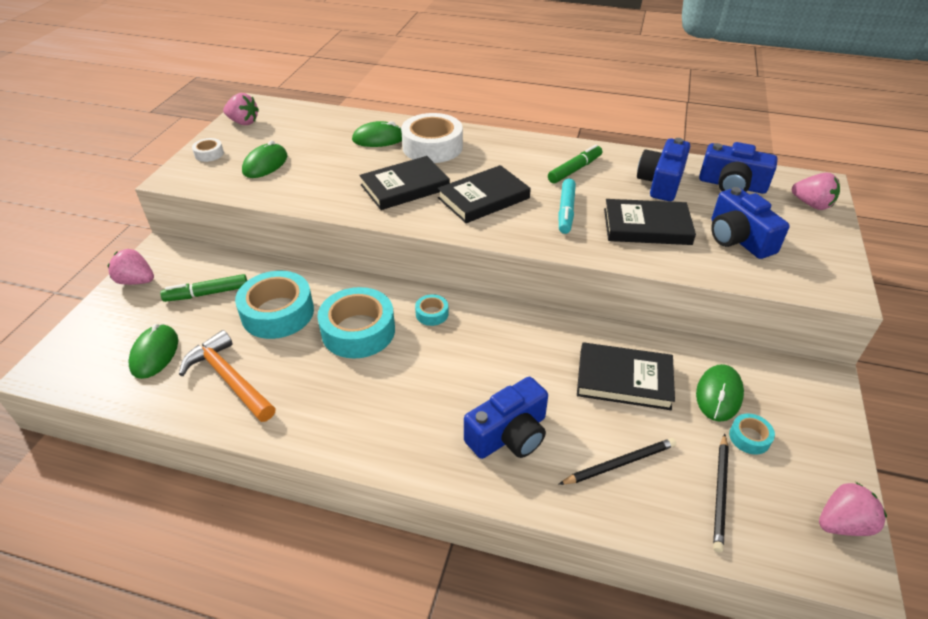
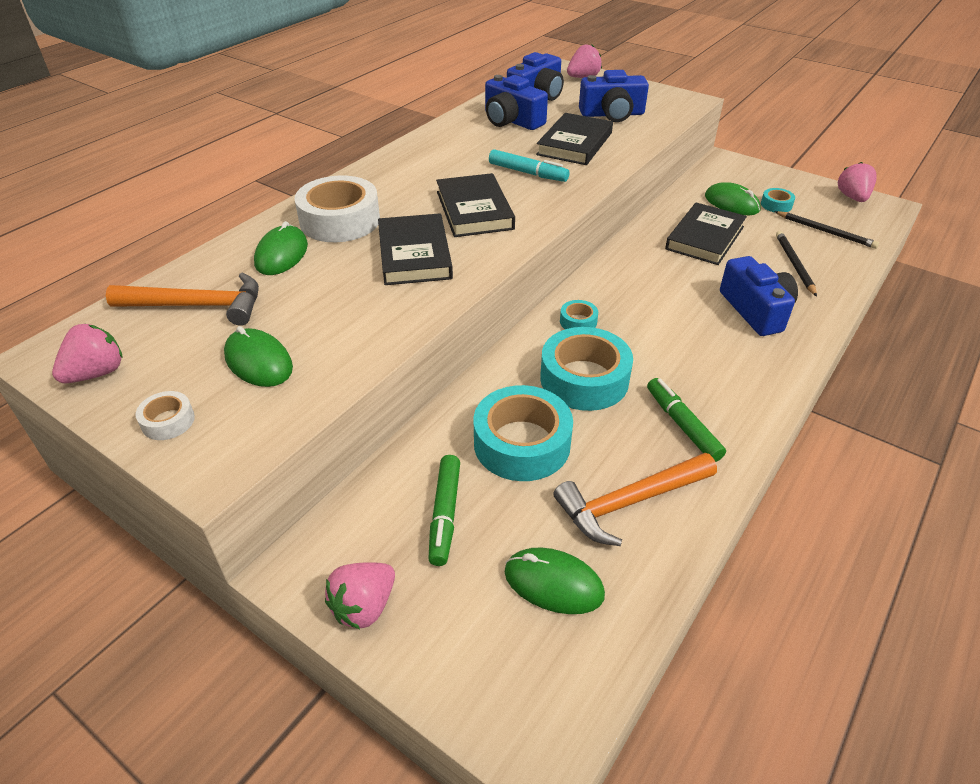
camera: 70 degrees left, 0 degrees up
(312, 129) = (198, 306): none -> orange hammer
(575, 169) = (459, 152): green marker -> green marker (682, 425)

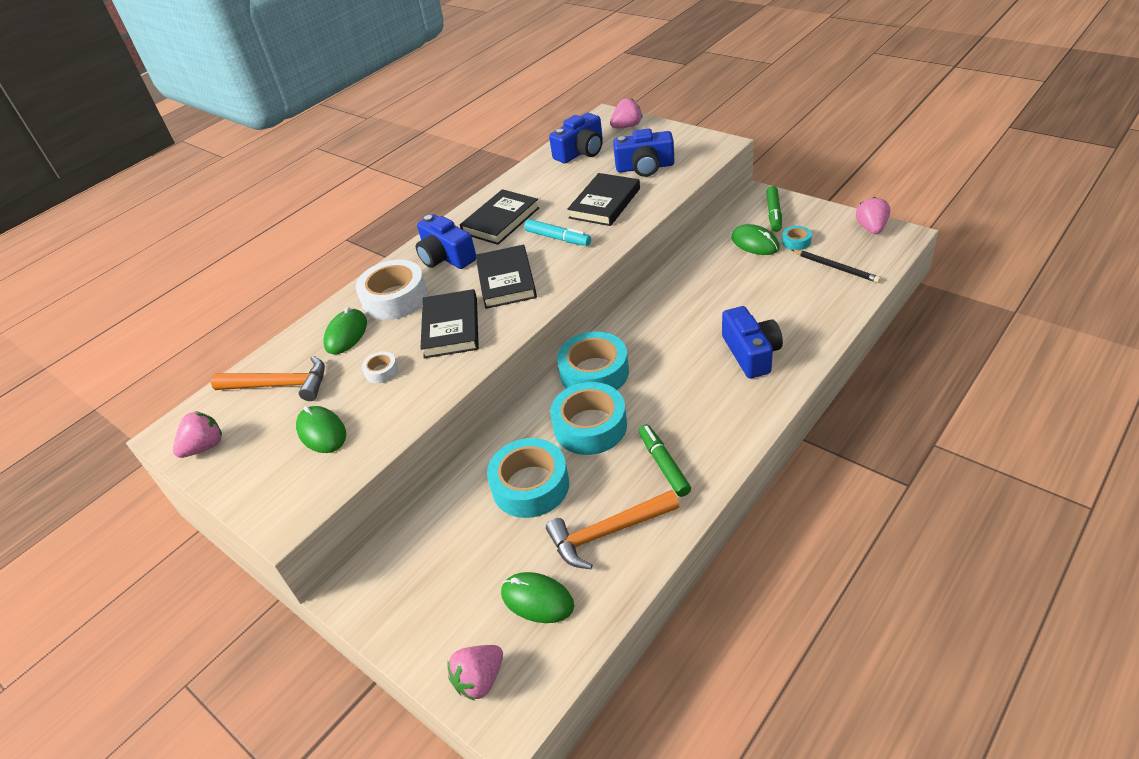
camera: 10 degrees right, 0 degrees up
(168, 421) = (254, 484): white tape -> white tape (381, 371)
(364, 606) = (395, 620): pink strawberry -> pink strawberry (480, 680)
(445, 514) = (463, 547): green marker -> green marker (774, 214)
(511, 120) = (553, 182): blue camera -> blue camera (446, 257)
(578, 321) = (594, 372): turquoise tape -> turquoise tape, size x2.17
(705, 238) = (722, 282): black book -> black book (501, 220)
(794, 264) = (797, 304): black pencil -> none

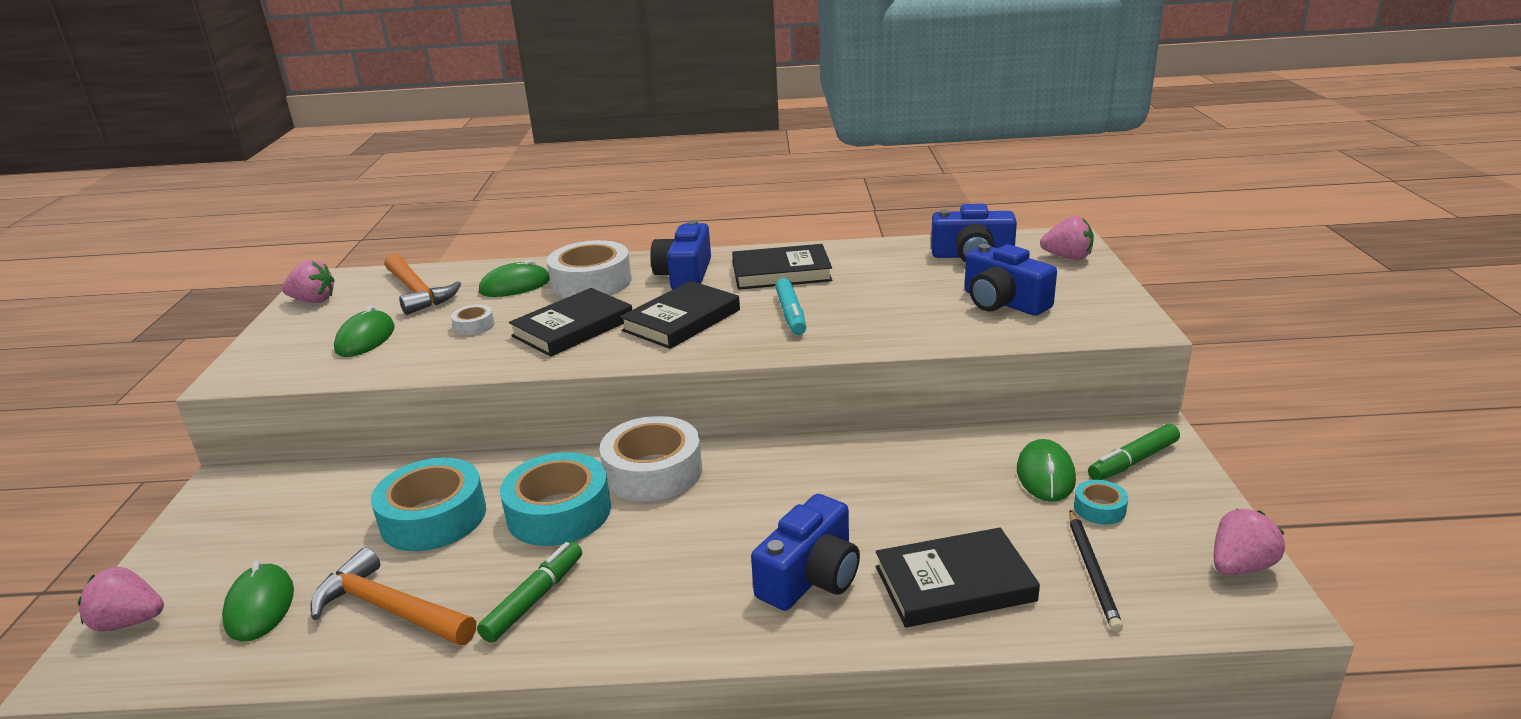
camera: 45 degrees right, 15 degrees down
(594, 372) = (653, 472): turquoise tape -> white tape
(604, 203) = (894, 311): black book -> black book (954, 583)

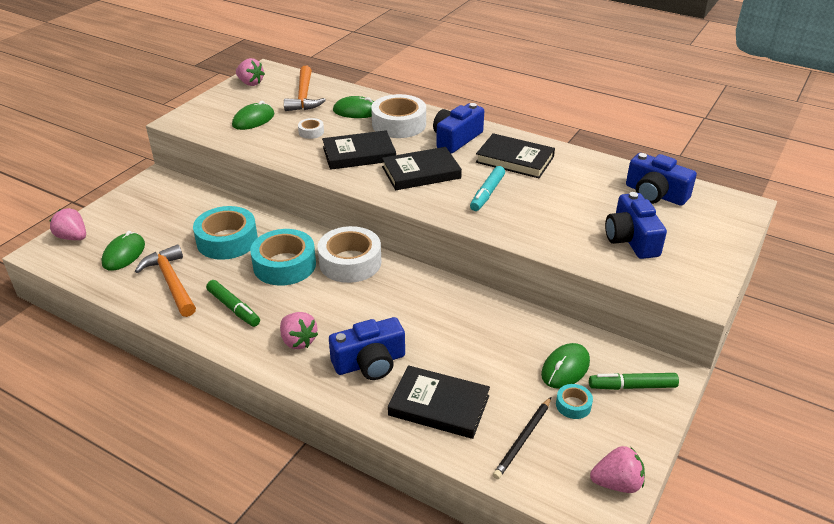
camera: 30 degrees right, 10 degrees up
(534, 599) = (233, 308): green marker -> green marker turned 75 degrees clockwise
(1067, 257) = (722, 222): pink strawberry -> pink strawberry (298, 341)

